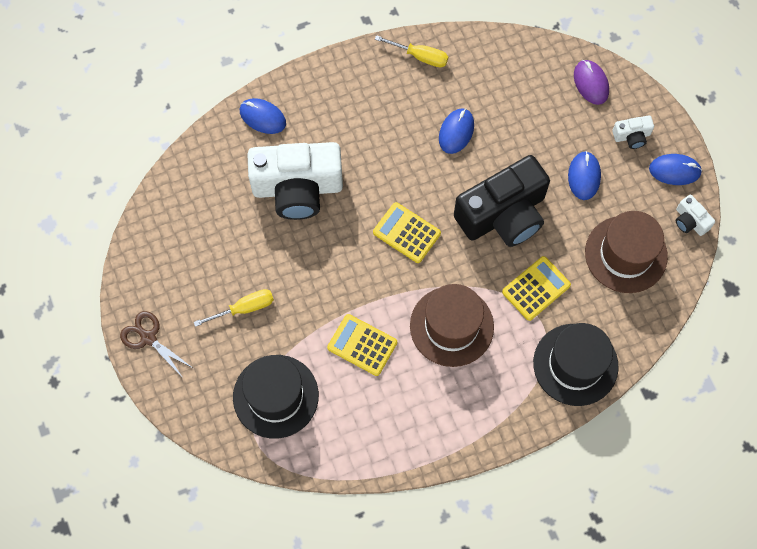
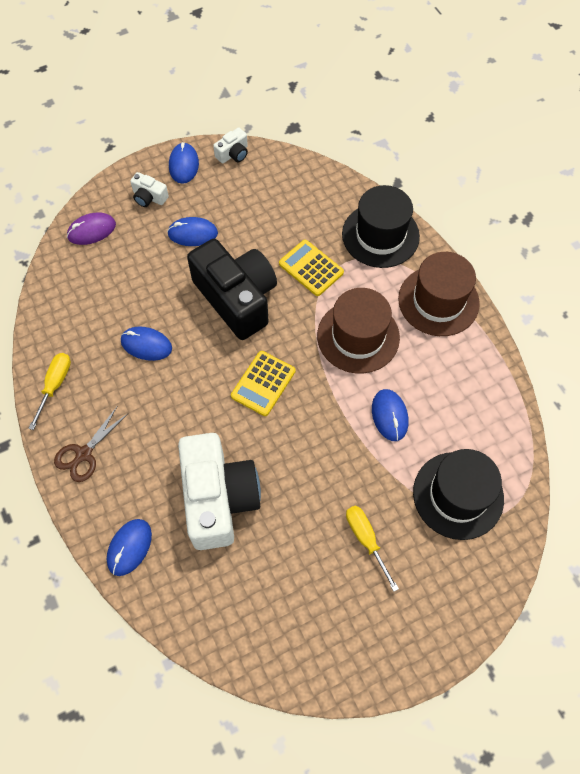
camera: 95 degrees left, 5 degrees down
(148, 338) = (416, 645): brown scissors -> brown scissors (84, 454)
(362, 345) = (389, 416): yellow calculator -> blue mouse
(626, 254) = (269, 200): brown hat -> brown hat (438, 301)
(632, 136) = (149, 197): white camera -> white camera turned 135 degrees clockwise

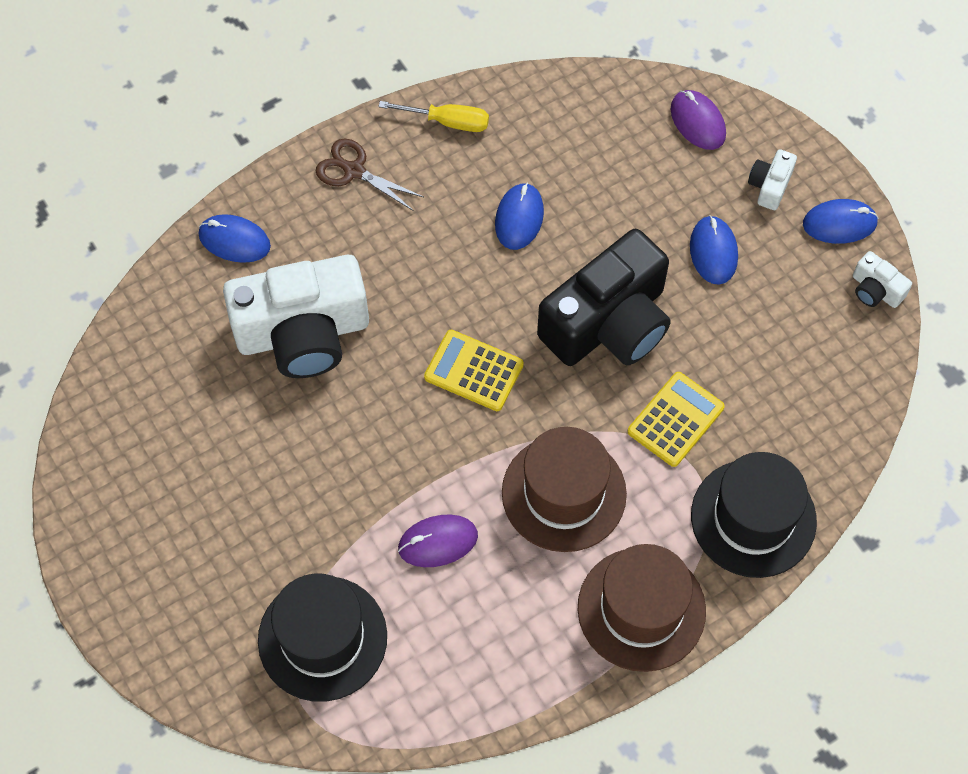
camera: 85 degrees right, 0 degrees up
(365, 539) = (254, 517): yellow screwdriver -> none
(389, 416) = (438, 542): blue mouse -> purple mouse

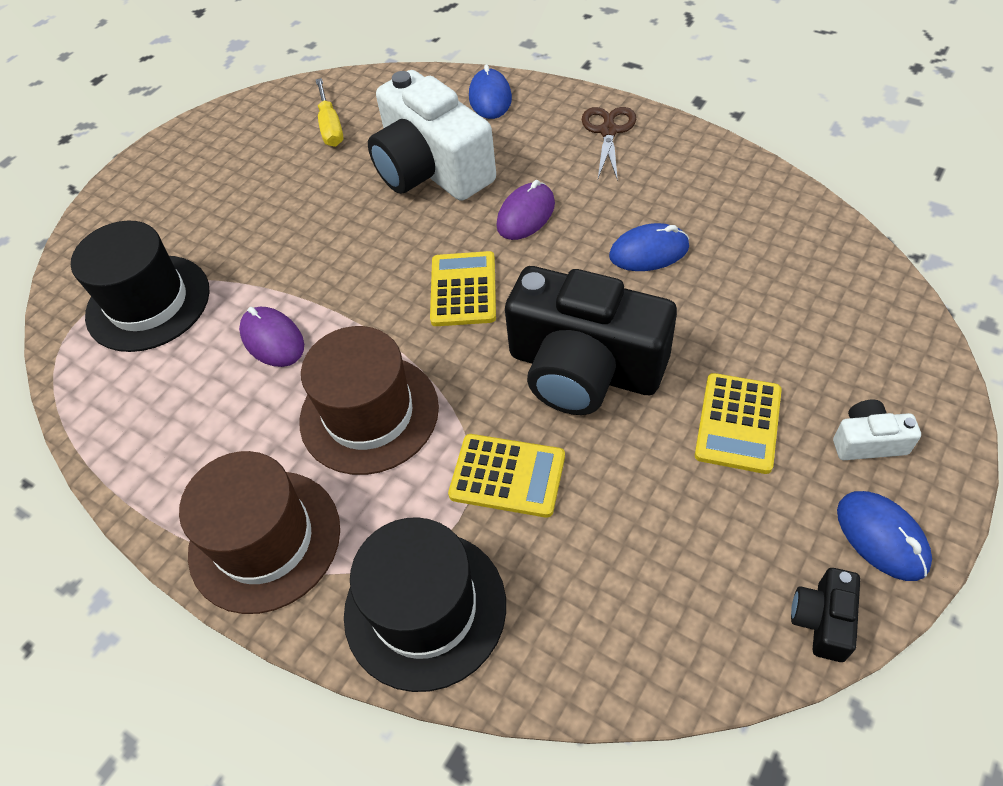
camera: 70 degrees right, 10 degrees down
(448, 122) = (708, 164): yellow screwdriver -> yellow screwdriver (330, 127)
(697, 122) = (885, 341): purple mouse -> purple mouse (526, 215)
(713, 252) = (738, 423): blue mouse -> yellow calculator
(875, 290) = (822, 620): white camera -> black camera

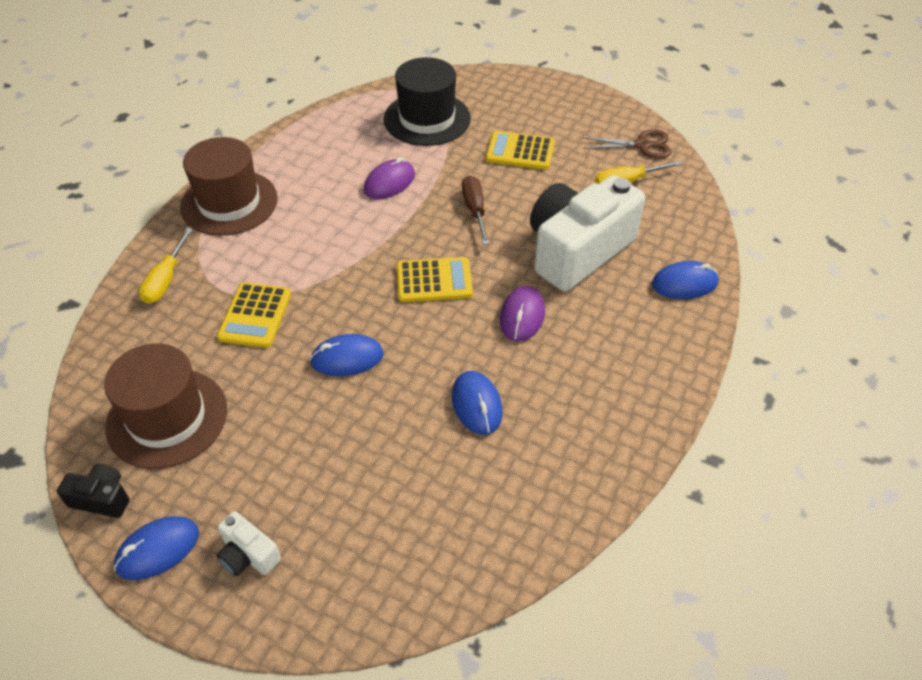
camera: 80 degrees right, 5 degrees down
(346, 253) = (475, 210): none -> brown screwdriver
(369, 414) = (318, 239): brown hat -> brown hat (167, 418)
(425, 608) = (165, 280): black hat -> yellow screwdriver
(526, 215) = (522, 316): purple mouse -> purple mouse turned 75 degrees clockwise
(584, 368) = (347, 358): black camera -> blue mouse
(608, 131) = (646, 376): brown scissors -> brown scissors (642, 145)
(738, 423) = (280, 459): yellow calculator -> yellow calculator (520, 151)
(868, 441) = (248, 555): white camera -> white camera turned 135 degrees clockwise

